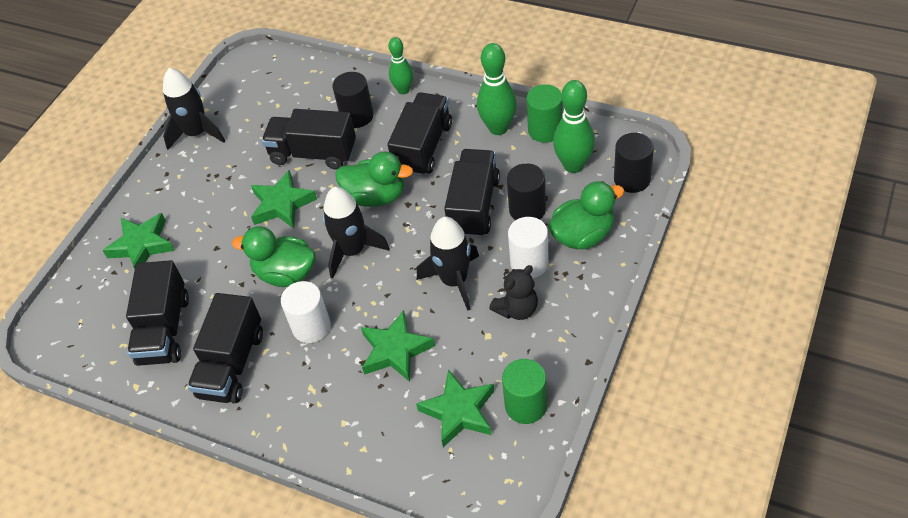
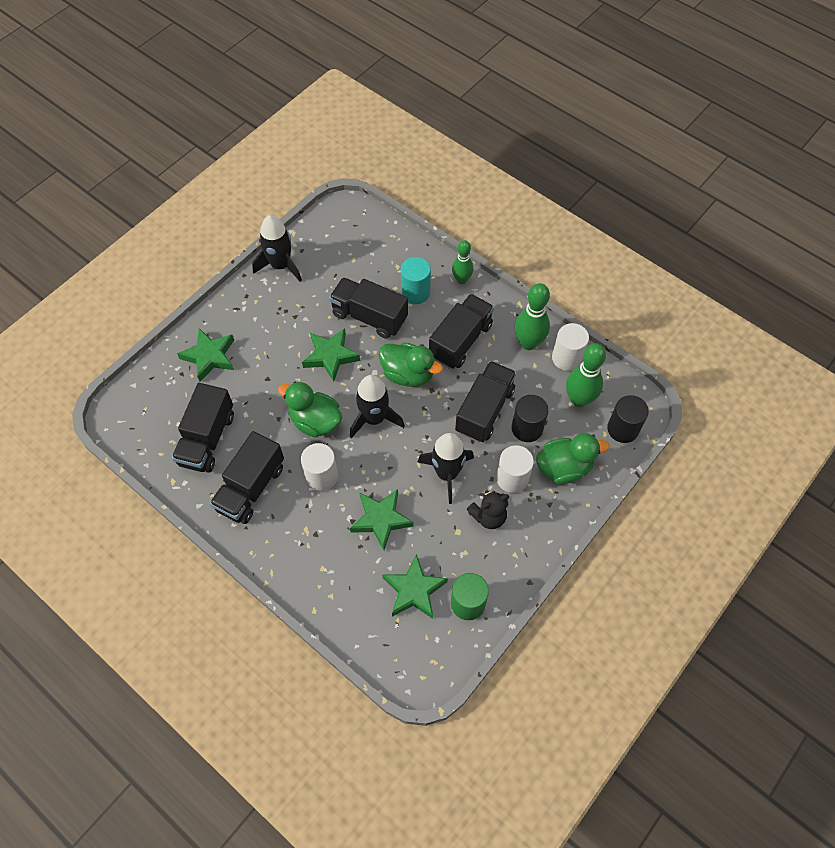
camera: 10 degrees right, 10 degrees up
(357, 116) = (415, 292): black cylinder -> turquoise cylinder
(545, 130) = (566, 358): green cylinder -> white cylinder

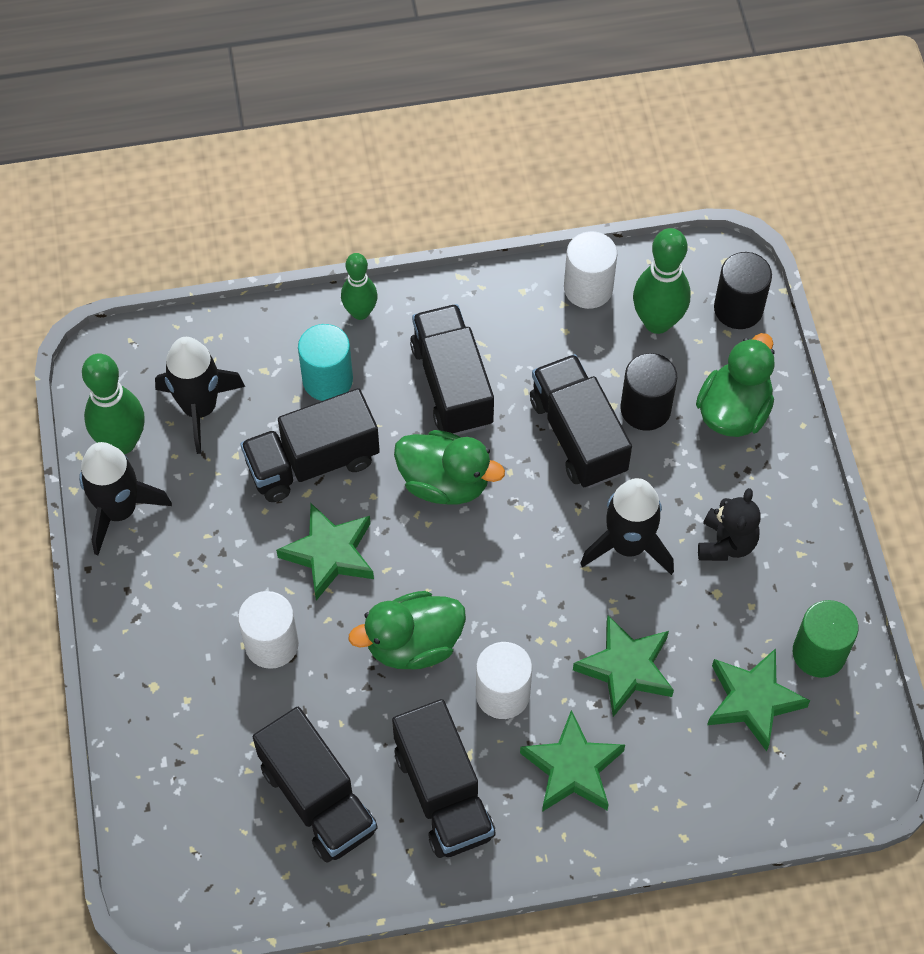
camera: 50 degrees left, 0 degrees up
(209, 356) = (185, 706): green star -> green star (572, 768)
(374, 418) = (474, 570): black rocket -> black rocket (199, 408)
(408, 374) = (445, 482): green duck -> green duck turned 45 degrees clockwise
(512, 478) = (698, 478): white cylinder -> white cylinder (271, 644)
(528, 343) = (527, 312): green bowling pin -> green bowling pin (122, 442)

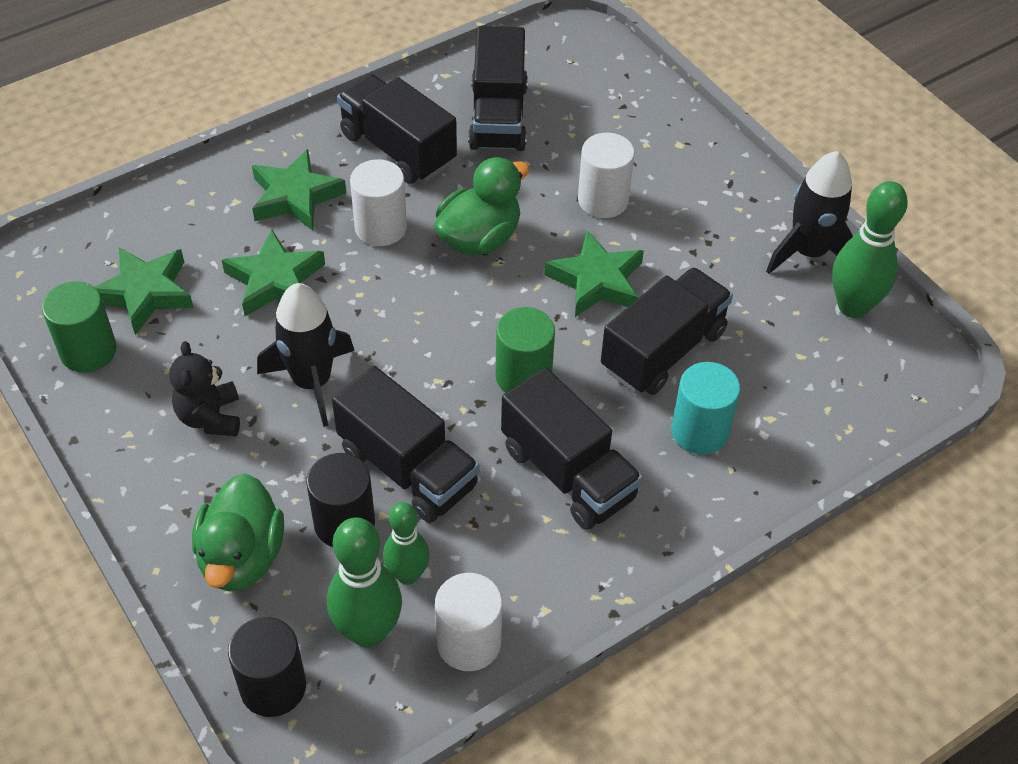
camera: 155 degrees right, 10 degrees down
(199, 408) = (805, 360): black rocket -> none
(318, 799) = (498, 116): black truck -> black truck turned 120 degrees counterclockwise
(360, 312) = (712, 515): green bowling pin -> green bowling pin (407, 574)
(445, 482) = (523, 376): green duck -> green cylinder

